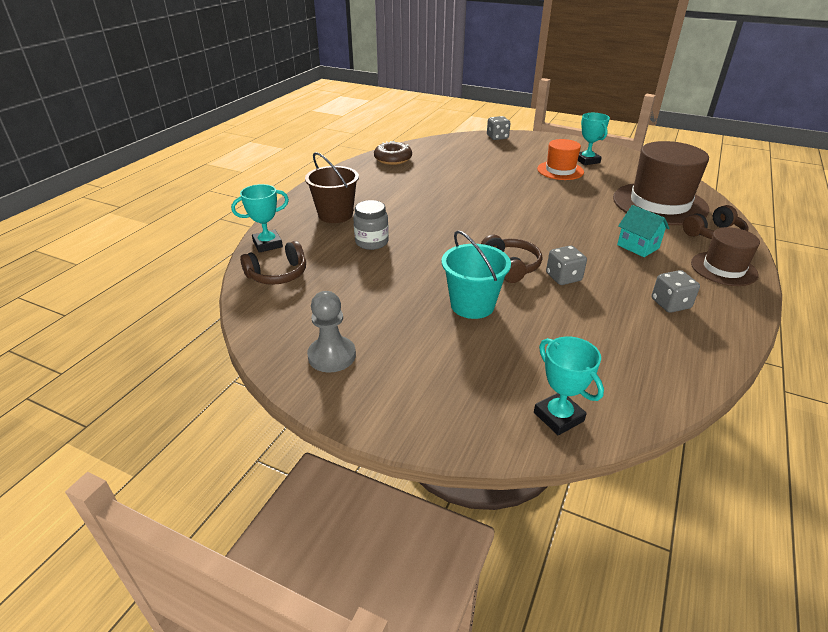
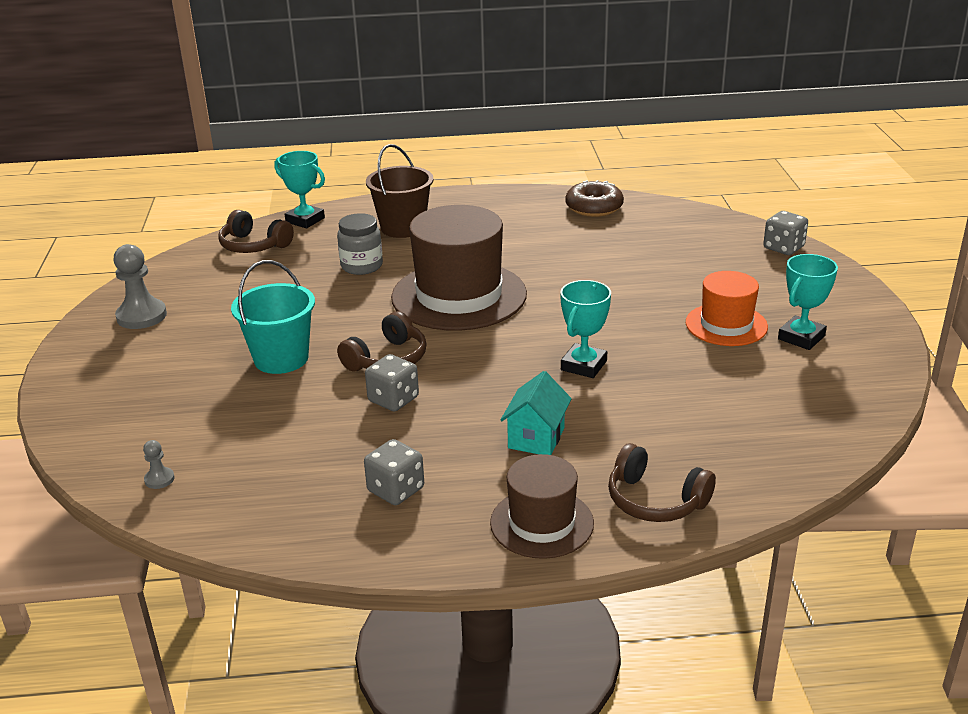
camera: 60 degrees right, 5 degrees down
(558, 417) = (118, 455): turquoise trophy -> turquoise trophy (583, 365)
(607, 401) = (159, 479): none -> grey pawn
(659, 203) = (713, 432): brown hat -> brown hat (459, 296)

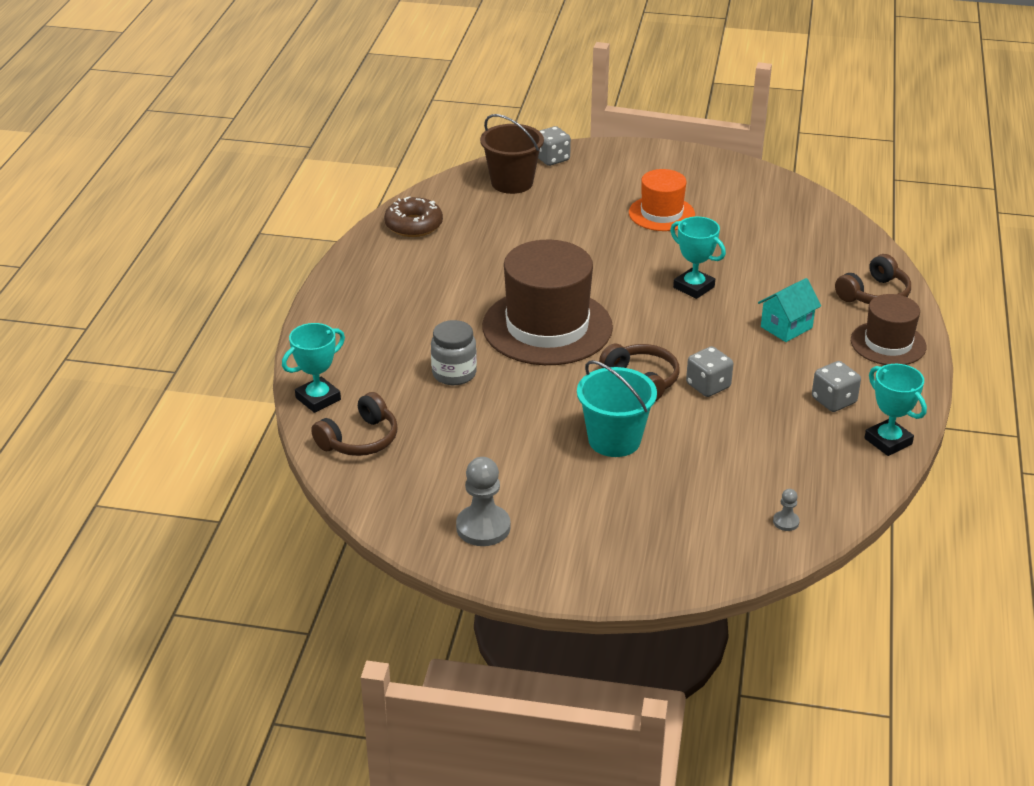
camera: 75 degrees left, 5 degrees up
(403, 228) = (382, 338): brown bucket -> brown bucket (512, 183)
(536, 438) = (786, 327): turquoise house -> turquoise house turned 75 degrees counterclockwise
(801, 337) = (694, 189): turquoise trophy -> turquoise trophy (888, 441)

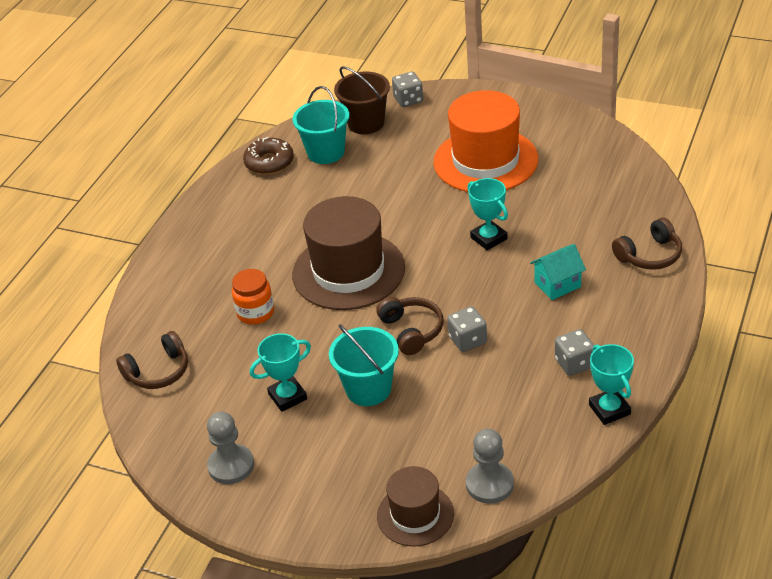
camera: 15 degrees right, 5 degrees up
(318, 399) = (137, 329): turquoise trophy -> turquoise trophy (287, 397)
(454, 374) = (255, 313): grey jar -> orange jar
(476, 213) = (326, 152): none -> turquoise bucket
(661, 213) = (485, 161): orange hat -> orange hat, size x1.77
(786, 522) = (489, 484): grey pawn -> grey pawn, size x2.08
(888, 343) = (644, 308): brown hat -> brown hat (415, 515)

